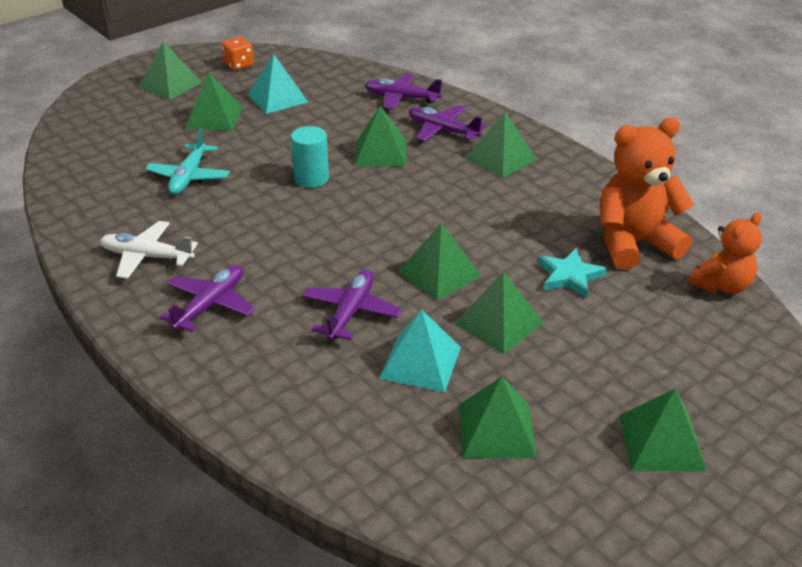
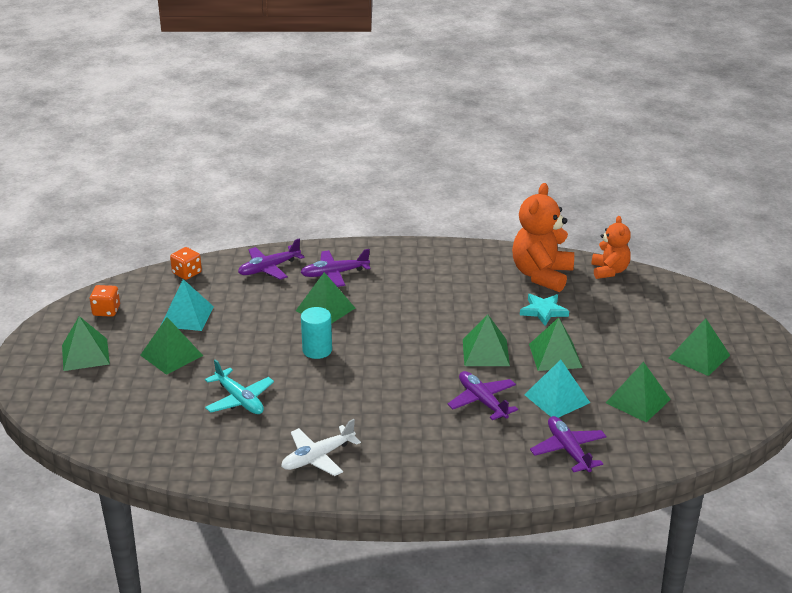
camera: 50 degrees left, 5 degrees down
(210, 305) = (407, 452): purple plane -> purple plane (568, 450)
(338, 69) = (187, 273): none -> orange dice
(501, 158) = (398, 270): green pyramid -> none

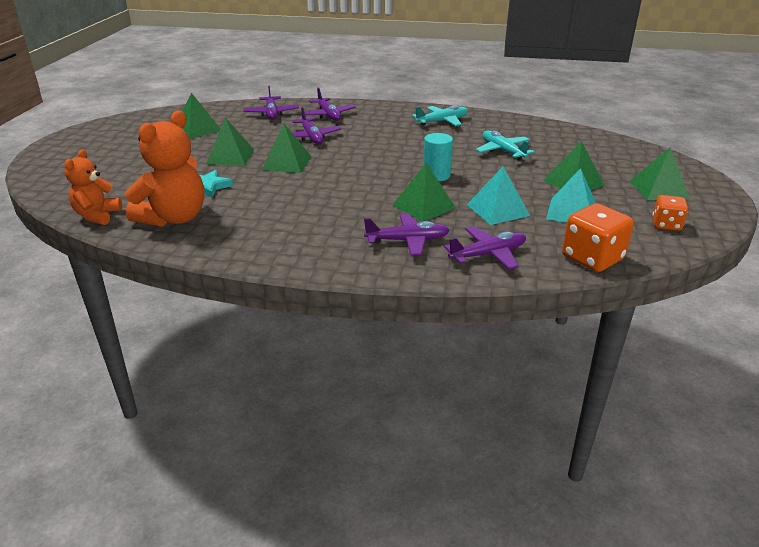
camera: 170 degrees left, 0 degrees up
(187, 273) = (592, 258): orange dice -> orange dice, size x1.65
(317, 457) = (442, 121): white plane -> turquoise plane
(484, 455) = (328, 115): none -> purple plane
(557, 398) = (255, 134): turquoise pyramid -> turquoise pyramid (498, 210)
(699, 356) = (115, 147): green pyramid -> none

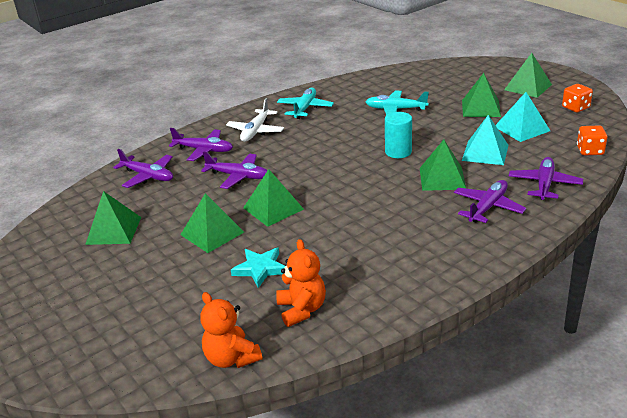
camera: 45 degrees left, 0 degrees up
(174, 218) = (302, 309): orange teddy bear -> orange teddy bear, size x0.62
(380, 119) = (256, 131): none -> white plane
(592, 258) = (590, 151): orange dice -> orange dice, size x0.61

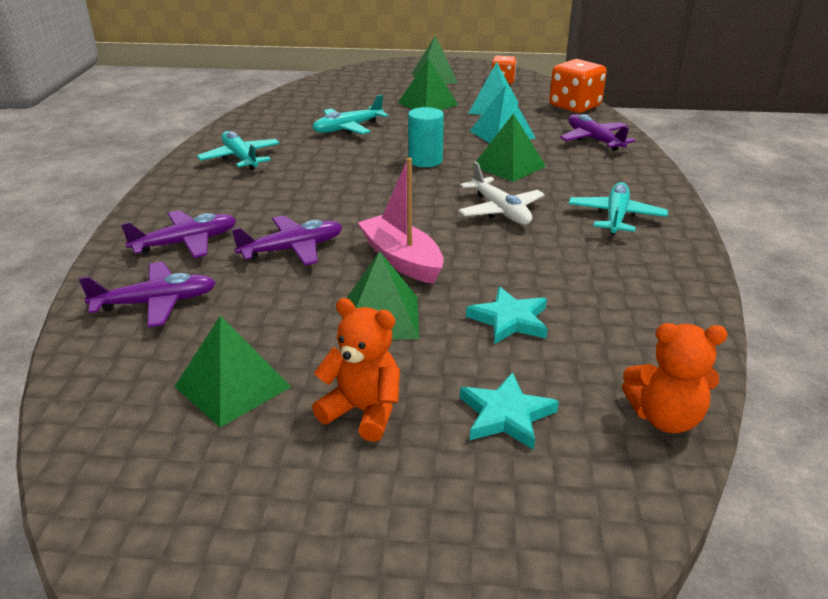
camera: 50 degrees left, 0 degrees up
(176, 309) = (506, 415): none -> turquoise star
(256, 131) = (221, 199): white plane -> white plane (500, 211)
(273, 208) = (402, 260): green pyramid -> pink boat
(302, 309) = (626, 330): orange teddy bear -> orange teddy bear (363, 411)
(437, 245) = (616, 217): none -> turquoise plane
(488, 207) = (590, 172): purple plane -> none
(590, 151) = (574, 106): orange dice -> orange dice, size x1.65

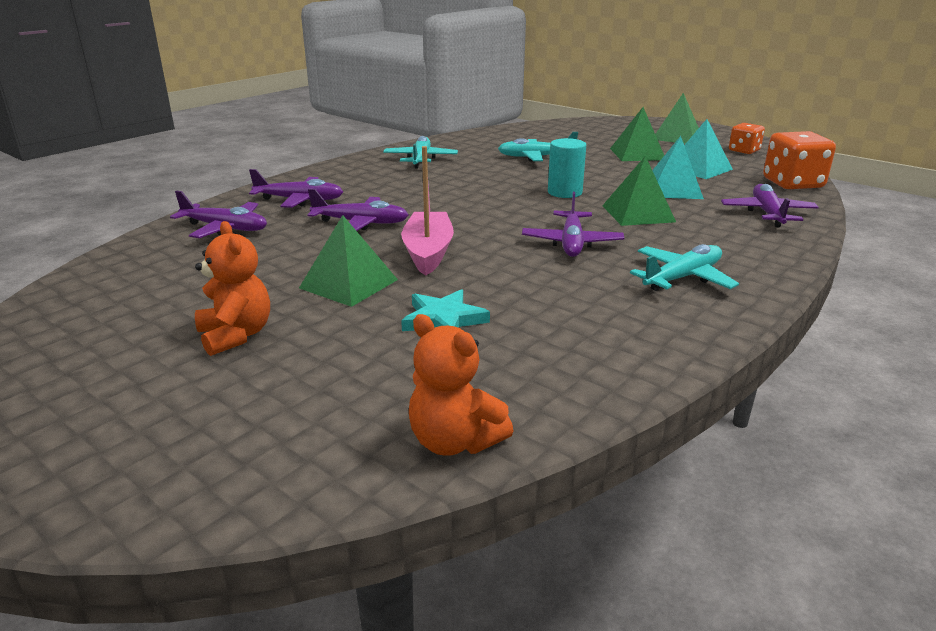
camera: 35 degrees right, 5 degrees down
(232, 386) = (187, 289): green pyramid -> none
(500, 211) = (571, 243): white plane -> purple plane
(506, 415) = (327, 380): turquoise star -> none

